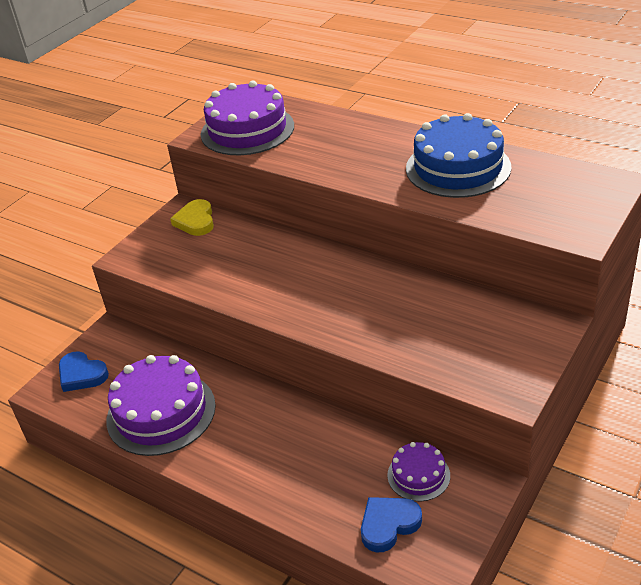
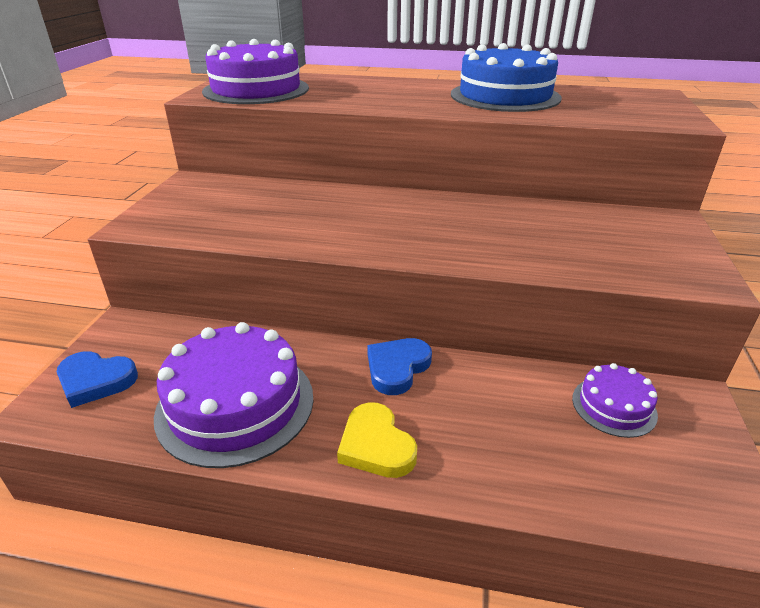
camera: 25 degrees left, 5 degrees down
(195, 221) = (213, 188): yellow heart -> yellow heart (376, 445)
(388, 524) = (630, 475): blue heart -> blue heart (397, 368)

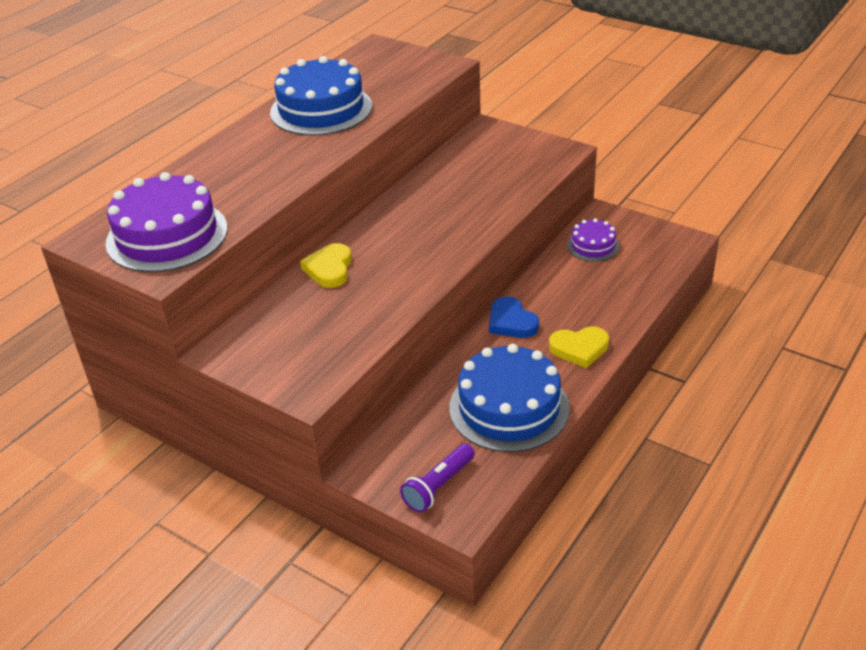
camera: 65 degrees left, 5 degrees up
(96, 381) = (438, 486): blue heart -> purple flashlight
(235, 404) = (509, 408): purple cake -> blue cake
(330, 196) = (329, 269): none -> yellow heart

